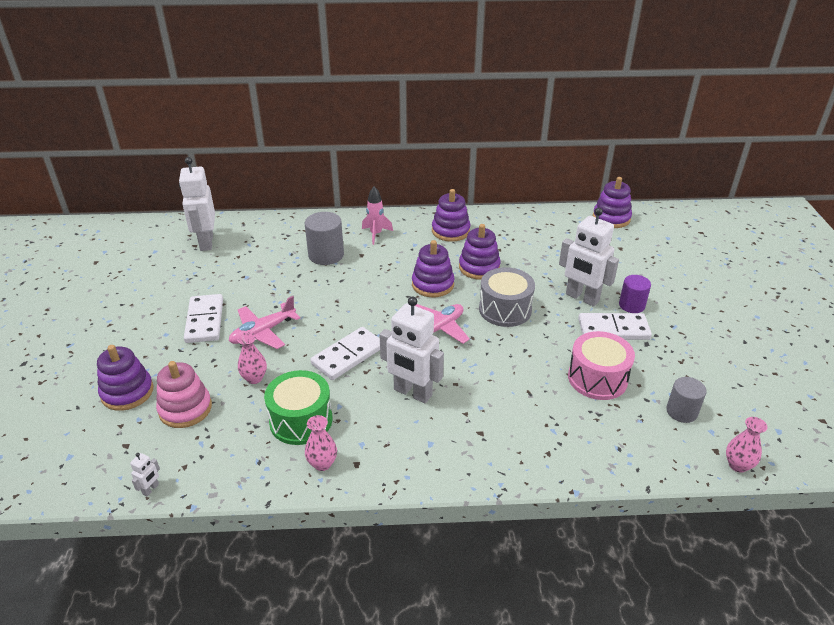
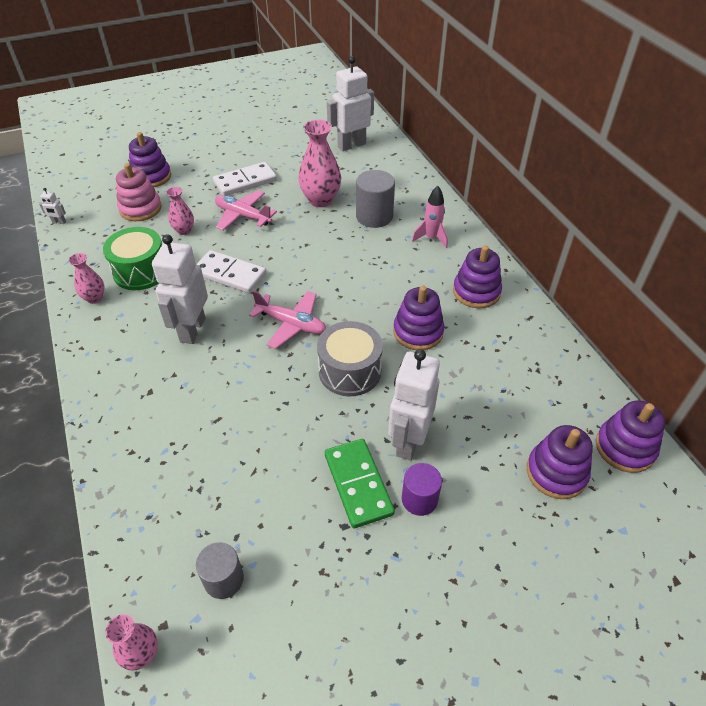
camera: 70 degrees right, 10 degrees up
(278, 279) = (320, 200): none -> pink vase
(432, 284) = (365, 302): purple stacking toy -> purple stacking toy (556, 472)
(597, 378) = (258, 479): pink drum -> none
(613, 329) = (358, 484): white domino -> green domino

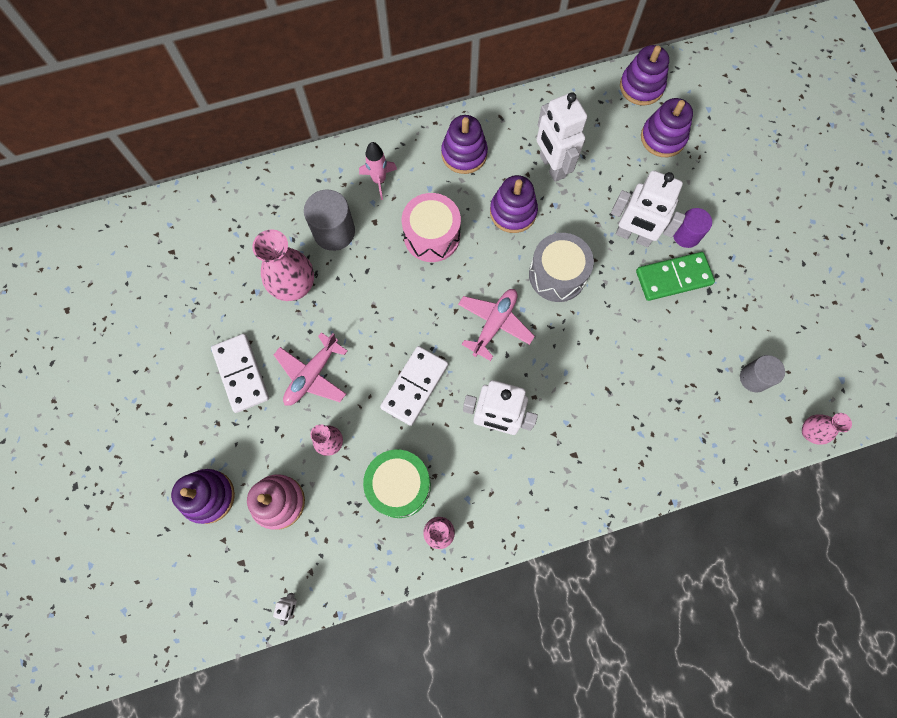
camera: 85 degrees left, 25 degrees up
(351, 145) = (183, 244): white robot -> white robot (552, 166)
(380, 275) = (432, 236): none -> pink drum

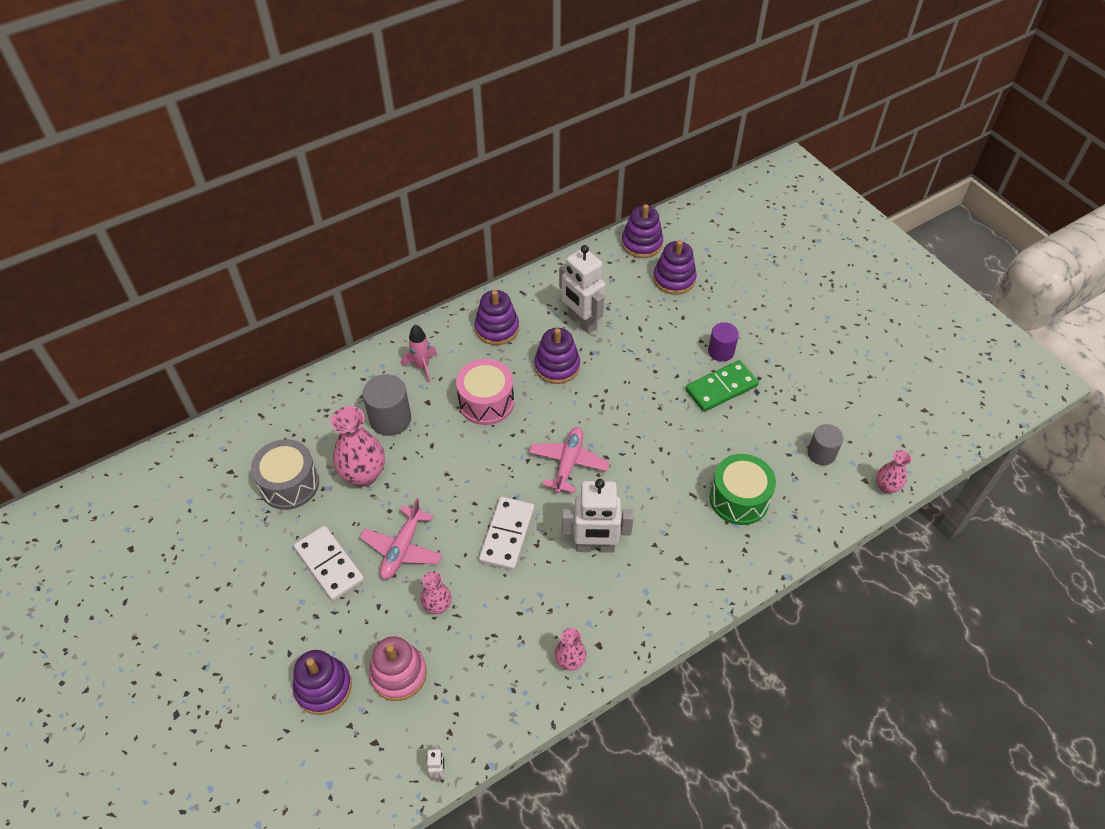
camera: 15 degrees left, 20 degrees down
(399, 486) = (517, 628): green drum -> green drum (739, 499)
(557, 275) = (614, 409): grey drum -> grey drum (289, 484)
(633, 236) = (673, 362): white robot -> none

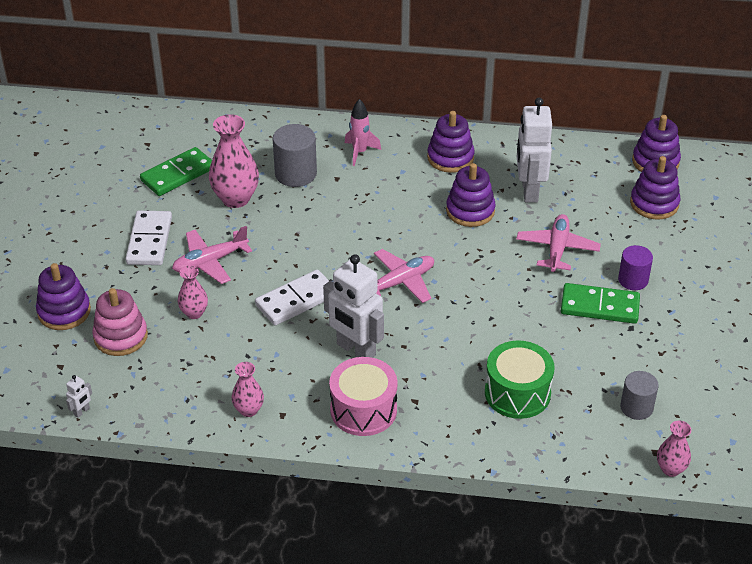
camera: 40 degrees right, 10 degrees down
(289, 484) = (178, 174): grey drum -> green domino
(486, 402) = (382, 204): pink drum -> pink drum (363, 410)
(648, 359) = (557, 249): none -> pink plane

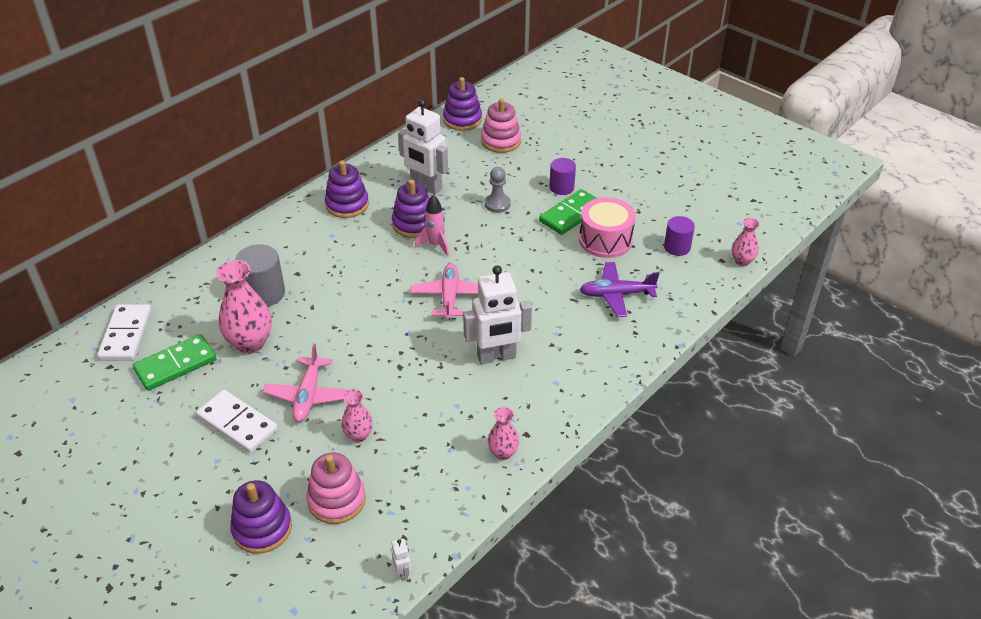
camera: 55 degrees left, 0 degrees up
(178, 174) = (176, 365): green domino -> green domino turned 60 degrees clockwise
(296, 300) = (409, 364): white domino -> white domino (126, 335)
(360, 152) = (283, 246): pink rocket -> pink rocket (435, 245)
(363, 410) = (562, 383): pink drum -> pink drum (605, 240)
(517, 393) = (616, 294): green drum -> purple plane
(557, 249) = (497, 204): pink plane -> grey pawn
(636, 407) = (677, 247): grey cylinder -> purple cylinder
(654, 203) = (501, 141): purple stacking toy -> pink stacking toy

